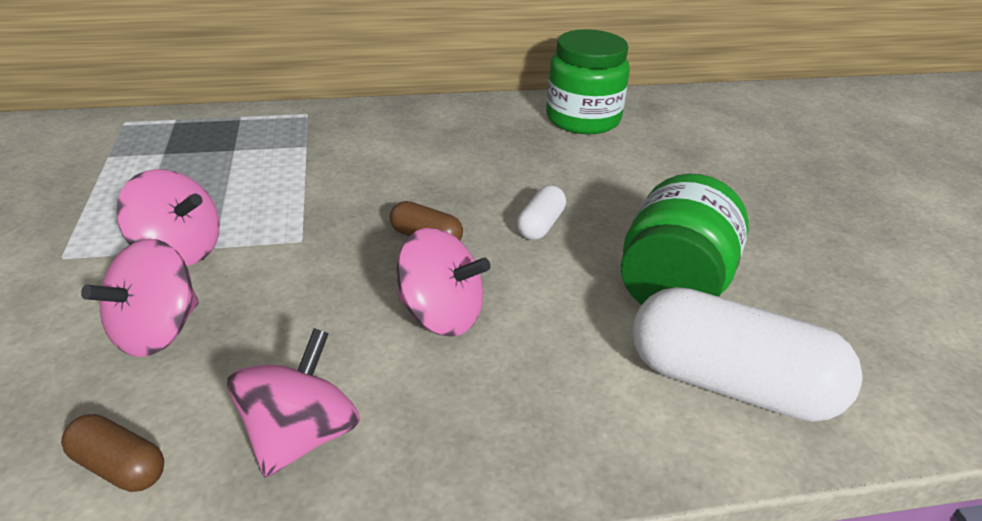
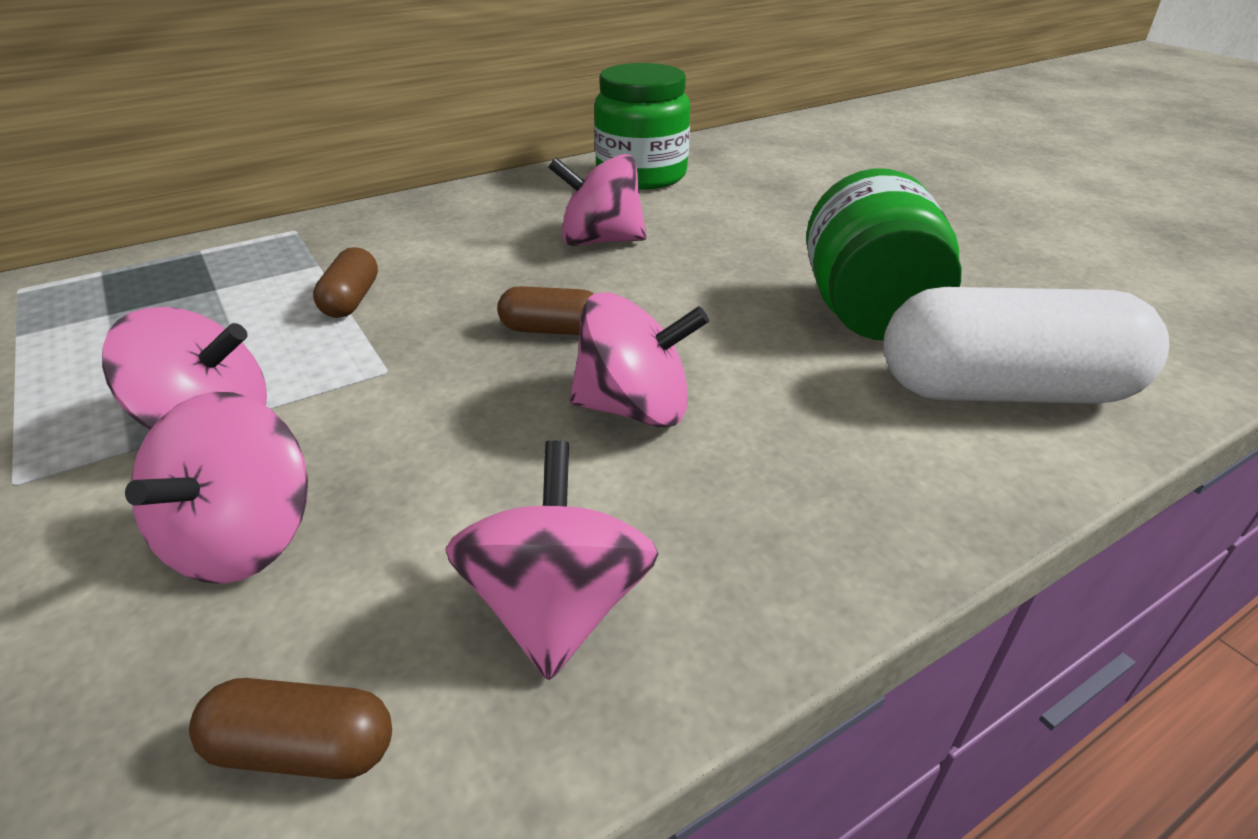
camera: 20 degrees left, 0 degrees up
(310, 179) = (351, 300): none -> brown capsule
(510, 172) = (600, 241): none -> pink spinning top
(540, 225) = (677, 286): white capsule -> none

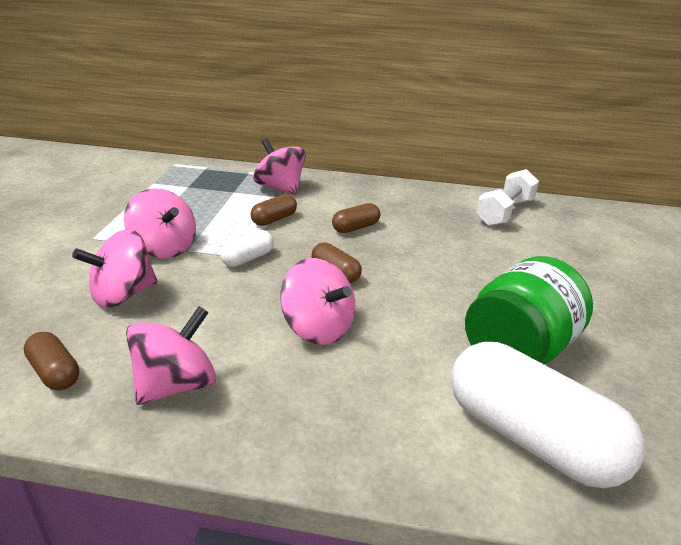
camera: 40 degrees right, 5 degrees down
(392, 371) = (248, 258): none -> white capsule
(491, 262) = (355, 228): none -> brown capsule
(600, 241) = (424, 240): pink spinning top -> pink spinning top (280, 188)
(641, 175) = (504, 212): green jar -> white dumbbell

